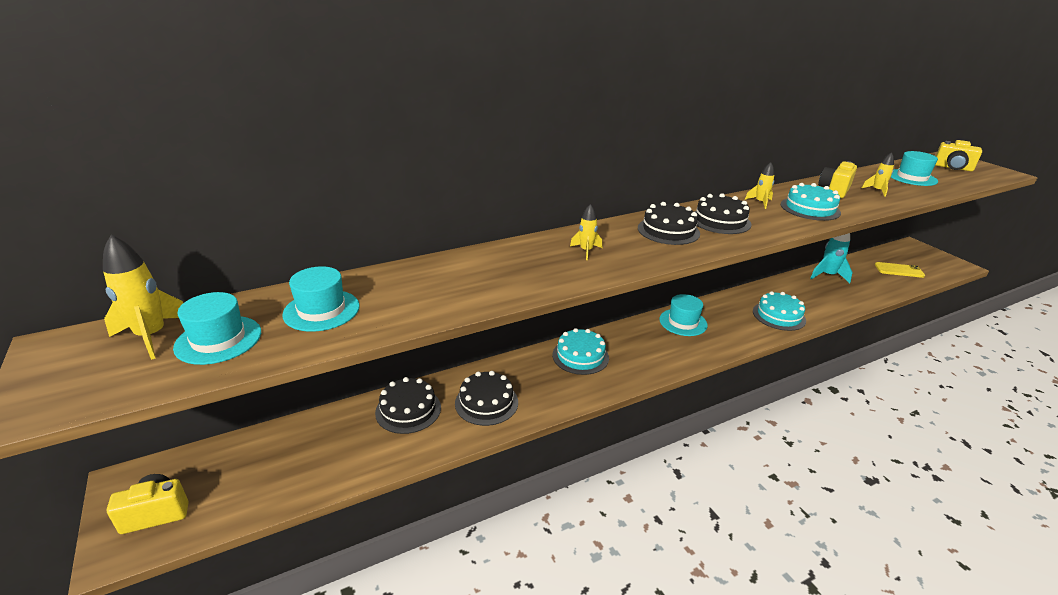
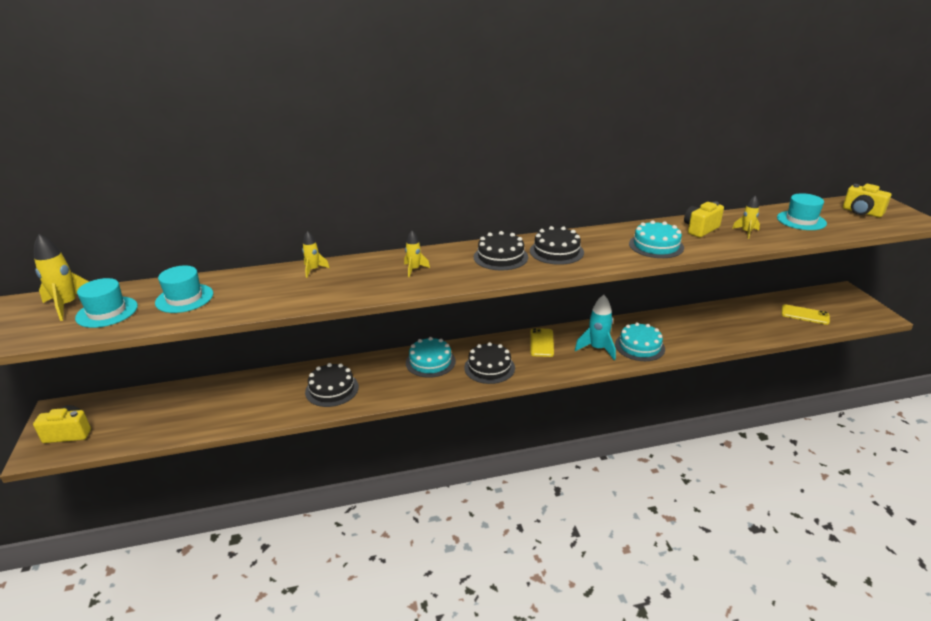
camera: 15 degrees right, 0 degrees up
(408, 410) = (269, 387): black cake -> black cake (489, 367)
(683, 322) = (541, 343): turquoise hat -> yellow phone
(760, 202) = (612, 236): yellow rocket -> yellow rocket (313, 270)
(827, 275) = (720, 313): turquoise rocket -> turquoise rocket (597, 349)

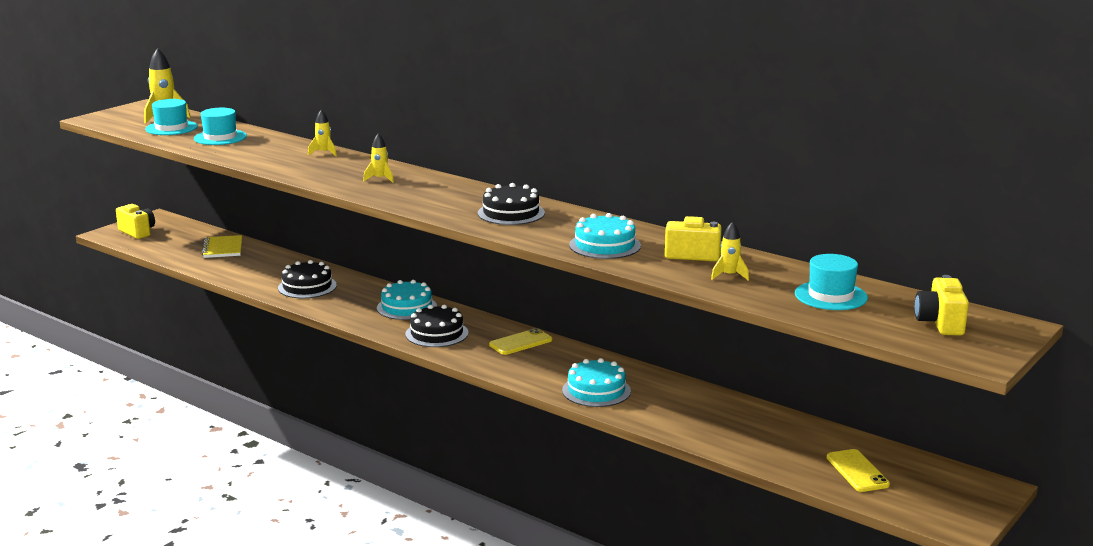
camera: 50 degrees right, 10 degrees down
(190, 400) = (222, 248): none -> yellow notebook
(500, 257) = (459, 198): black cake -> none
(597, 349) = (554, 371): turquoise rocket -> none

